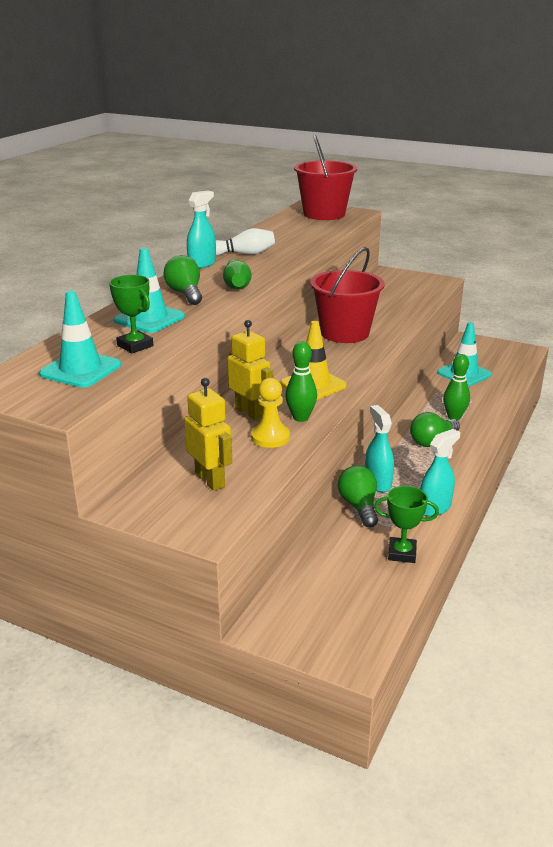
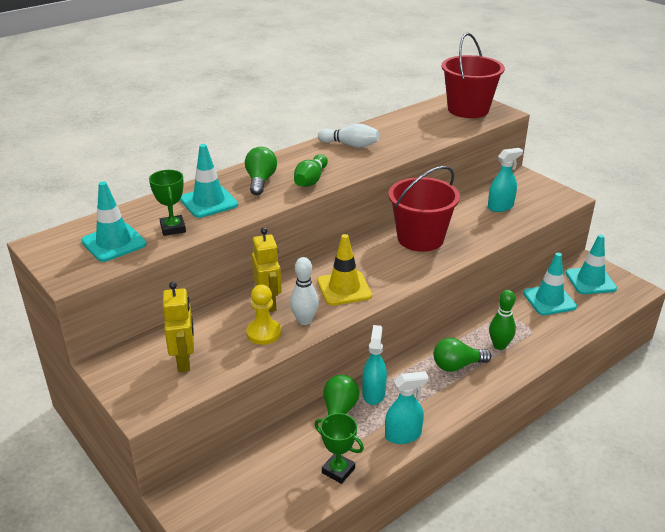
camera: 25 degrees right, 5 degrees up
(202, 264) = (304, 150): turquoise spray bottle -> turquoise spray bottle (500, 207)
(300, 418) = (304, 320): green bowling pin -> white bowling pin
(484, 352) = (590, 281): none -> turquoise traffic cone

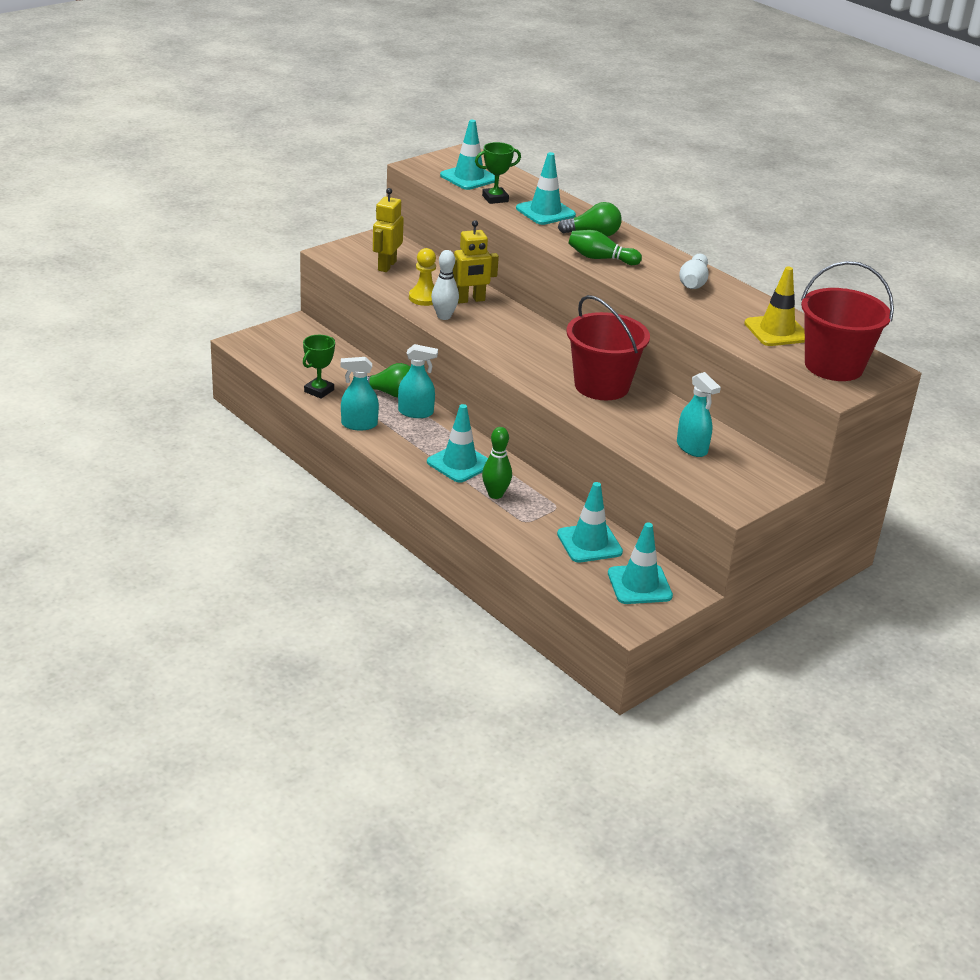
camera: 85 degrees right, 0 degrees up
(184, 361) = (386, 266): yellow robot -> yellow robot turned 120 degrees clockwise
(344, 288) = (497, 337): yellow traffic cone -> yellow traffic cone (776, 331)
(403, 435) = (359, 424): turquoise spray bottle -> turquoise spray bottle turned 105 degrees clockwise
(457, 365) = (459, 463): green light bulb -> turquoise traffic cone

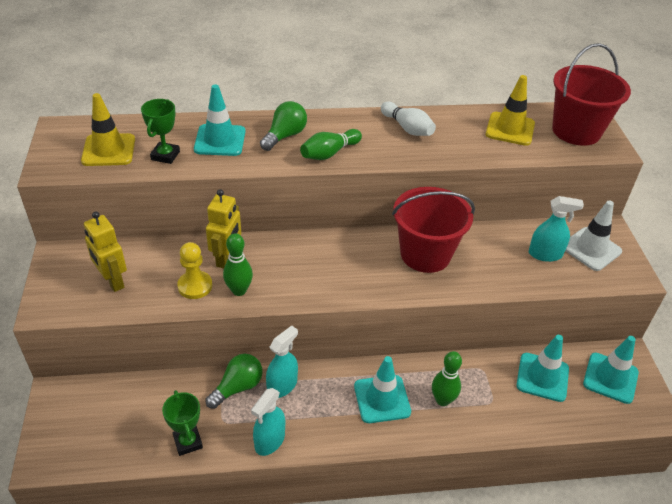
camera: 55 degrees left, 10 degrees up
(444, 316) = (239, 290): white bowling pin -> green bowling pin
(469, 177) = (108, 150): turquoise traffic cone -> yellow traffic cone
(738, 472) = (591, 249): none -> white traffic cone

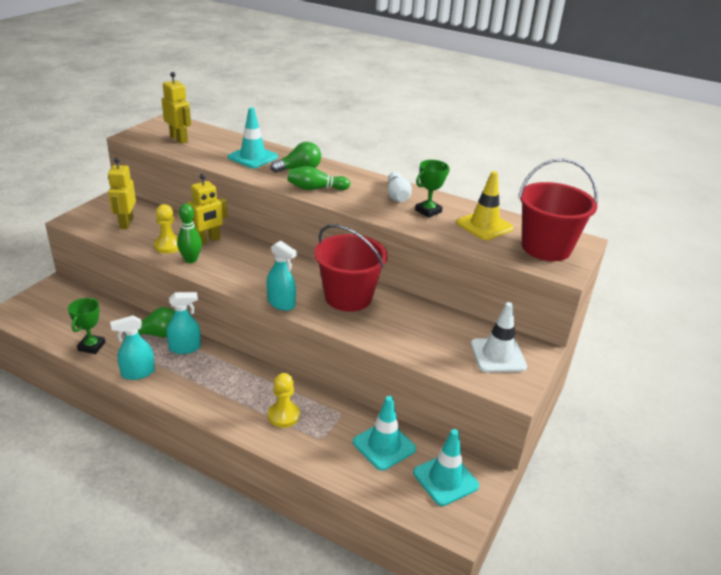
camera: 35 degrees right, 10 degrees down
(108, 150) = (179, 139): yellow traffic cone -> yellow robot
(165, 155) = (207, 153): green trophy -> green trophy (428, 211)
(382, 399) = (240, 391): turquoise traffic cone -> none
(442, 400) = (283, 415): green bowling pin -> yellow pawn
(545, 254) = (449, 340): turquoise spray bottle -> turquoise spray bottle (281, 303)

